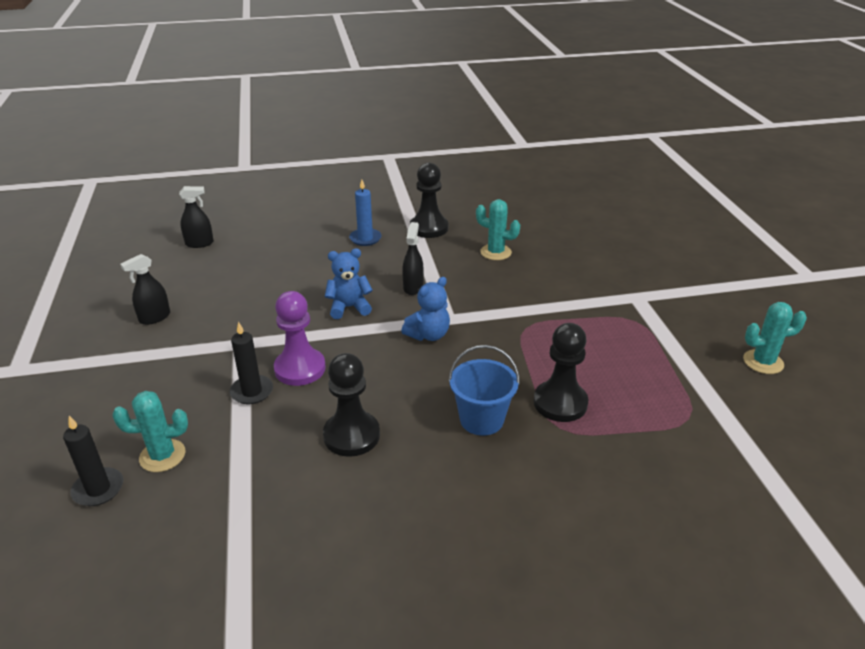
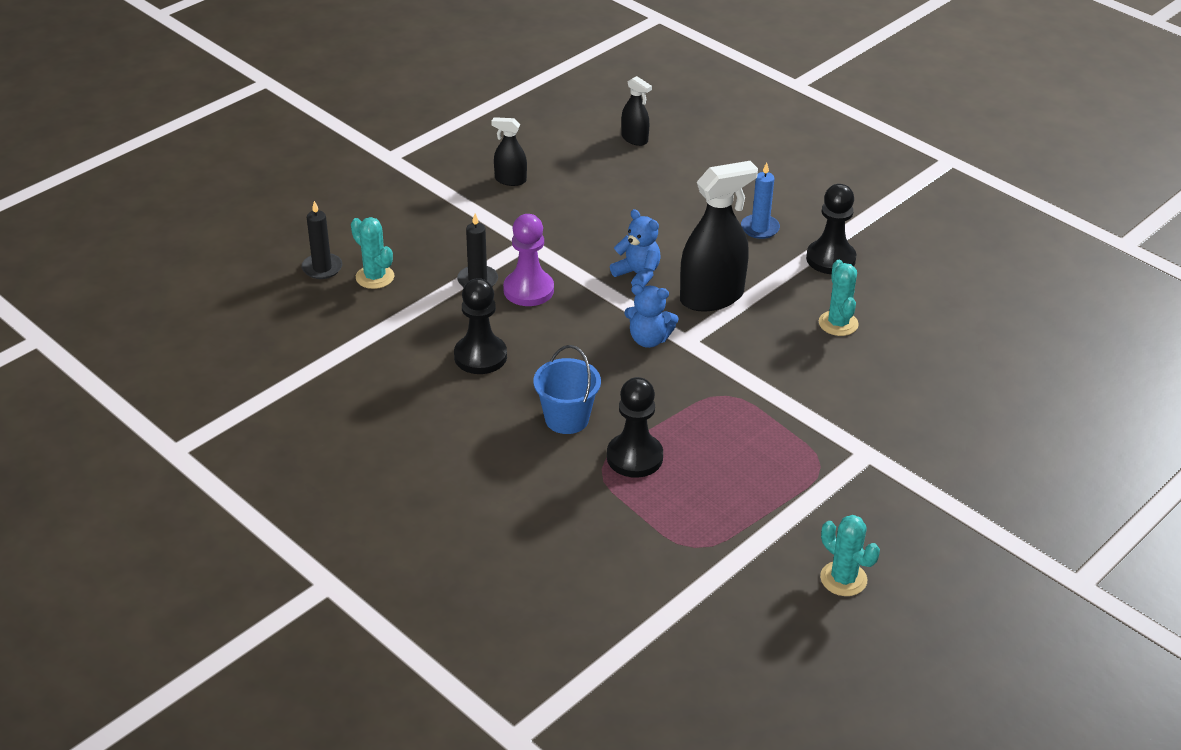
camera: 55 degrees right, 5 degrees up
(413, 287) = (712, 297): black spray bottle -> black spray bottle, size x1.96

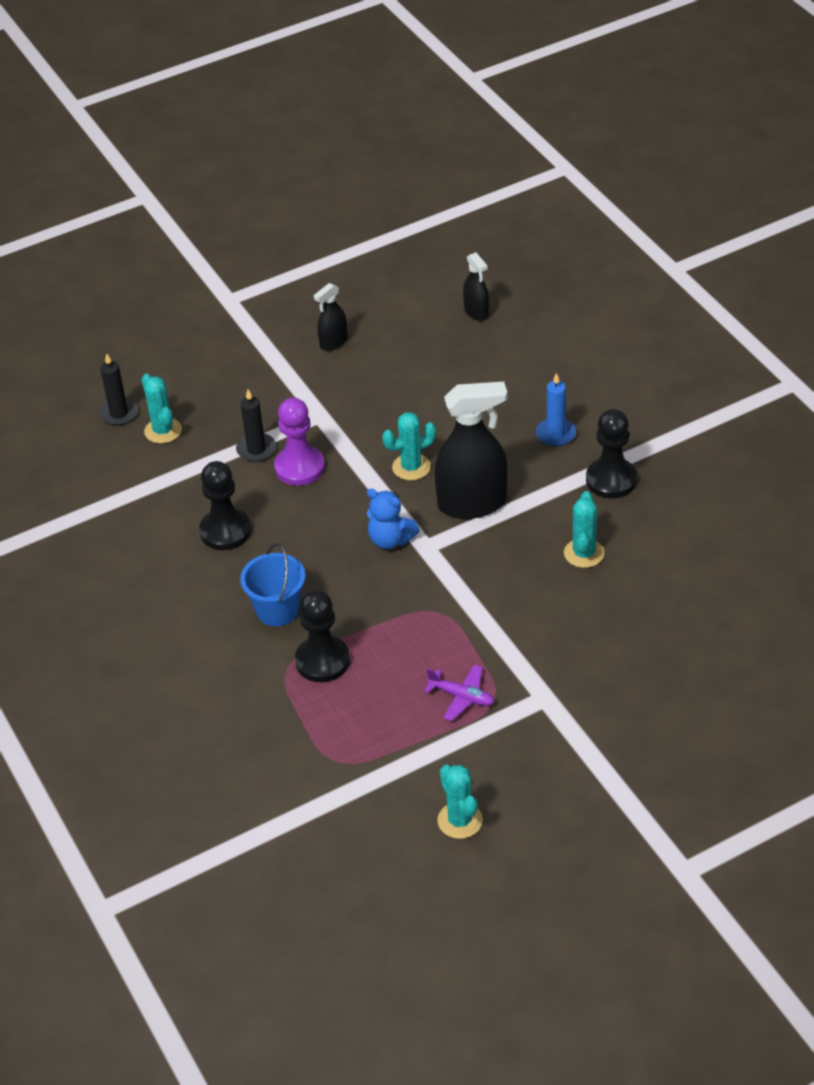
camera: 20 degrees right, 5 degrees up
(510, 180) = (333, 342): black spray bottle -> black spray bottle turned 75 degrees counterclockwise
(638, 274) = (411, 467): blue teddy bear -> turquoise cactus
(787, 466) = (461, 697): none -> purple plane

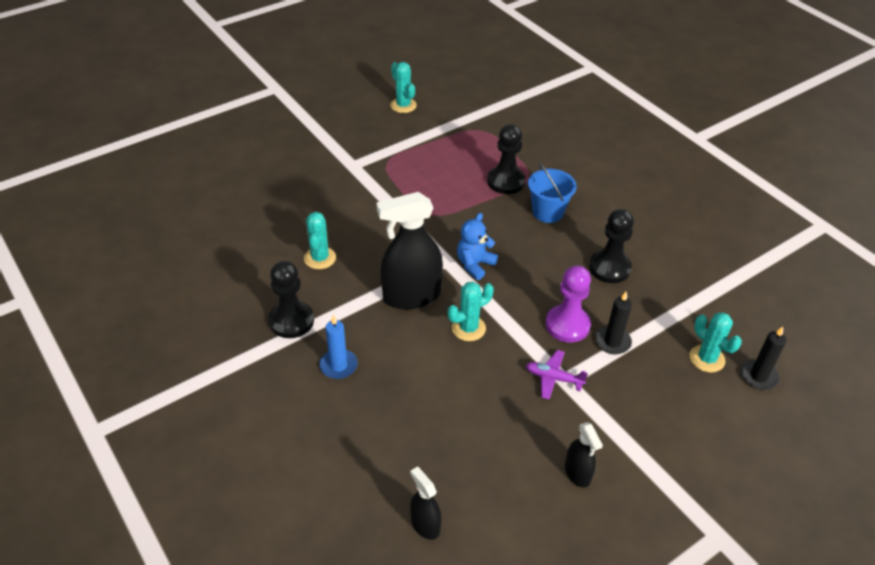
camera: 170 degrees right, 0 degrees up
(333, 342) = (577, 473): black spray bottle -> black spray bottle turned 120 degrees clockwise
(390, 540) = (474, 264): blue teddy bear -> blue teddy bear turned 75 degrees counterclockwise
(461, 697) = (408, 164): purple plane -> purple plane (553, 378)

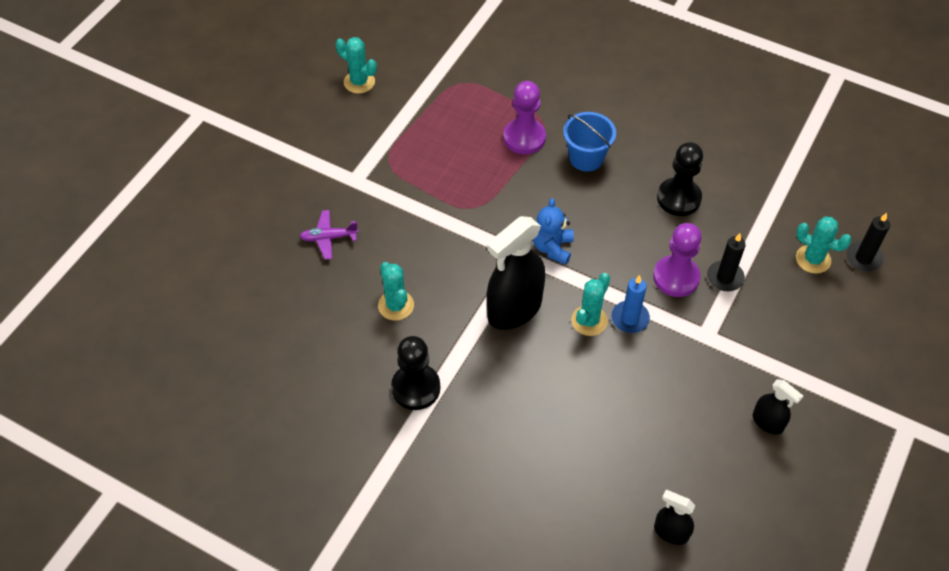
camera: 25 degrees left, 10 degrees up
(338, 365) = (493, 415): blue candle -> blue candle (630, 318)
(506, 181) = (524, 138): black pawn -> purple pawn
(553, 378) = (695, 338): purple plane -> purple plane (329, 238)

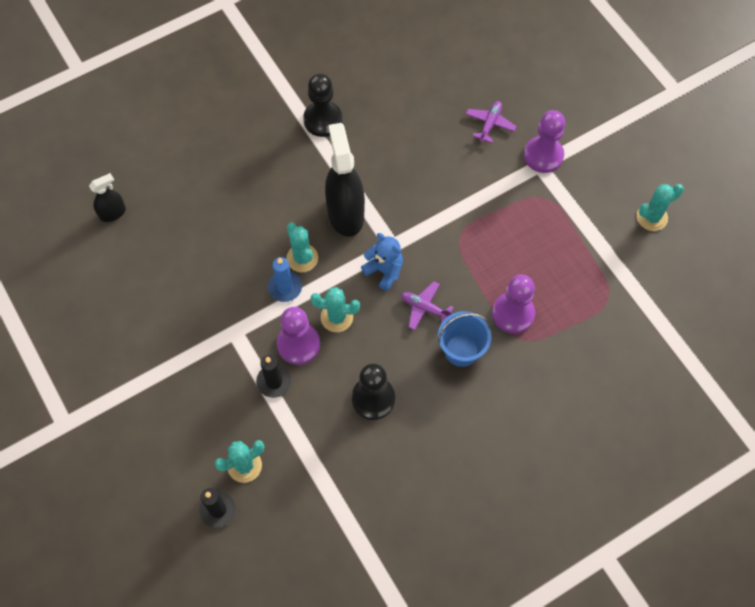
camera: 120 degrees right, 10 degrees up
(340, 181) = (543, 155): none -> purple pawn
(396, 305) = (399, 139): turquoise cactus -> turquoise cactus (336, 317)
(566, 200) = (425, 308): none -> purple plane
(767, 422) = (138, 326): black spray bottle -> none

